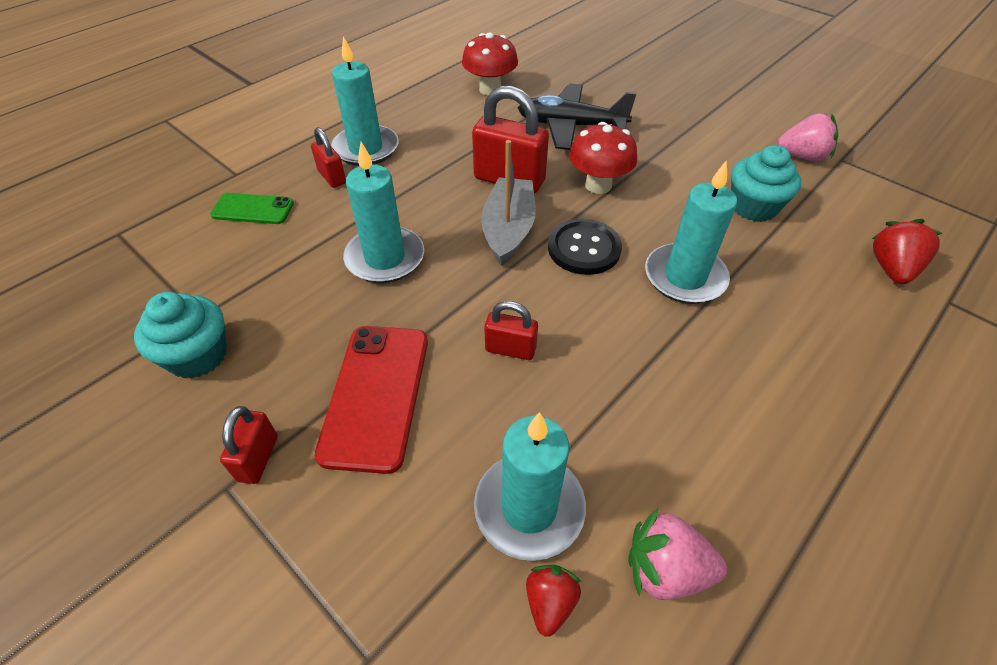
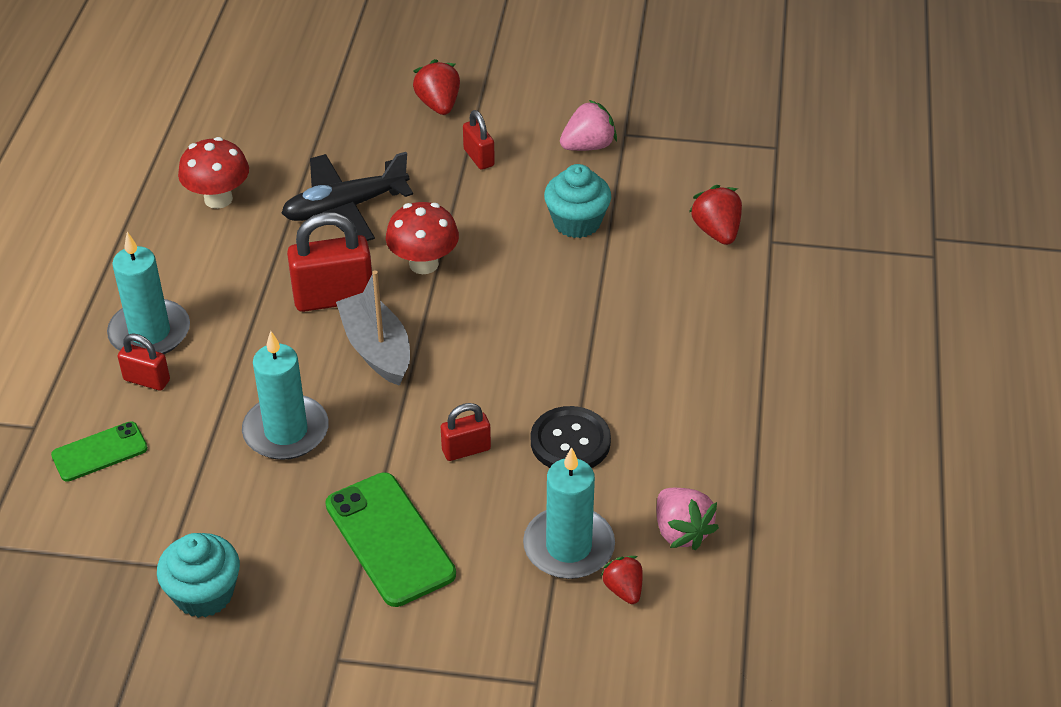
camera: 35 degrees left, 5 degrees down
(258, 458) = (341, 629): red padlock -> red padlock (479, 157)
(376, 395) = (389, 539): red phone -> green phone
(584, 248) = (459, 334): black button -> black button (570, 441)
(665, 569) = (681, 531): pink strawberry -> pink strawberry turned 90 degrees counterclockwise
(684, 277) = (561, 318): turquoise candle -> none
(695, 89) = (438, 105): none -> red strawberry

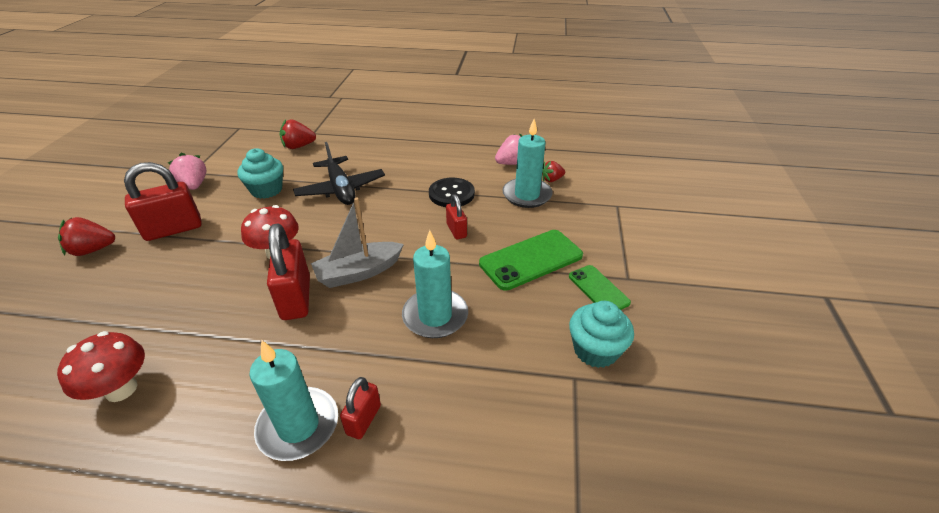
camera: 90 degrees left, 5 degrees down
(99, 452) = (452, 447): green phone -> green phone (598, 289)
(345, 208) = (189, 297): black plane -> black plane (341, 189)
(479, 157) = (173, 229): red padlock -> red padlock, size x1.81

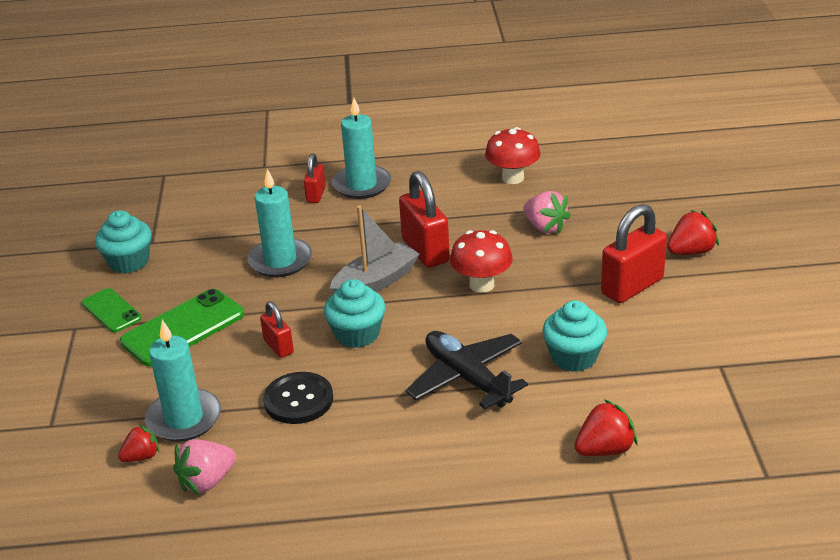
camera: 170 degrees right, 5 degrees down
(194, 185) = (687, 346): pink strawberry -> pink strawberry (545, 227)
(396, 229) = (357, 334): none -> turquoise cupcake

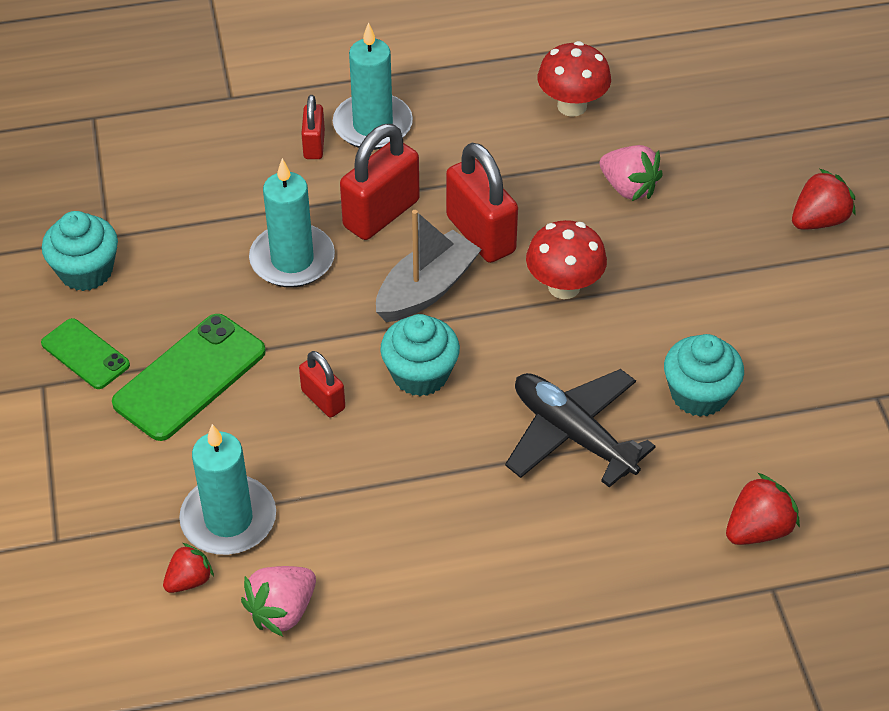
camera: 10 degrees left, 15 degrees up
(298, 400) = (368, 481): black button -> none
(632, 286) = (753, 280): red padlock -> red padlock (381, 214)

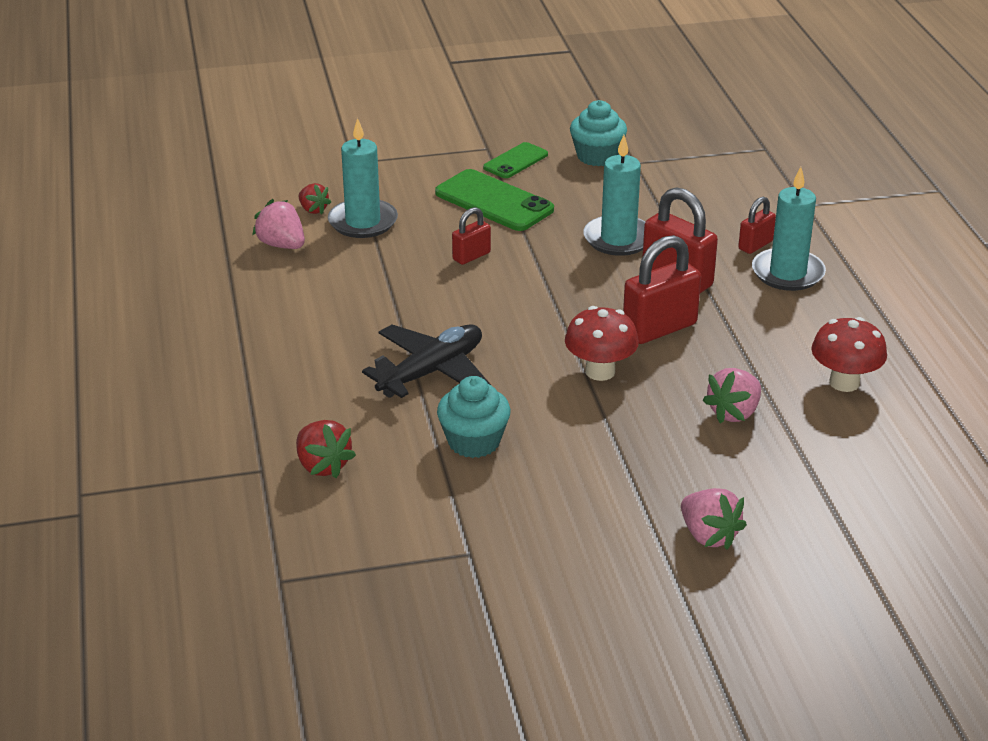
camera: 90 degrees right, 15 degrees down
(314, 145) = (755, 245): red padlock -> red padlock turned 45 degrees counterclockwise
(420, 374) = (497, 299): turquoise cupcake -> none
(427, 289) = (591, 301): grey boat -> none
(818, 220) = (708, 536): red strawberry -> pink strawberry

